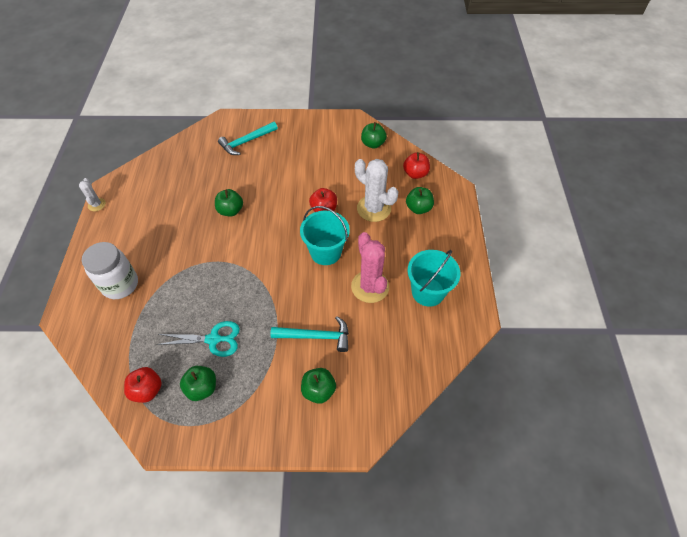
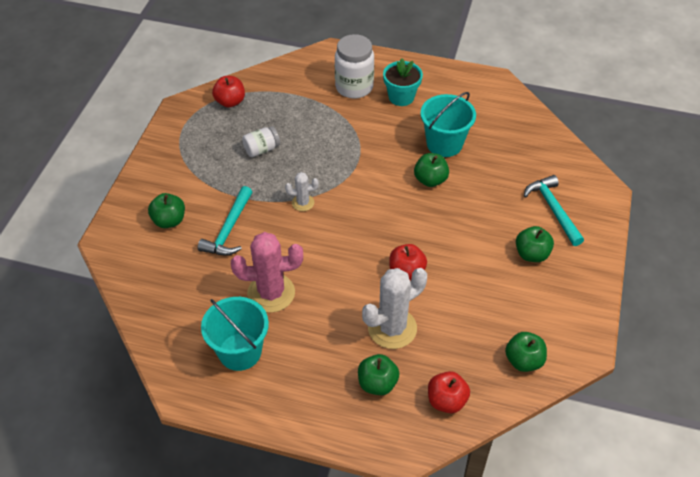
camera: 105 degrees right, 5 degrees down
(97, 204) = (470, 71): white cactus -> white cactus (303, 203)
(133, 246) = (401, 97): none -> turquoise flower pot
(202, 388) = (214, 137): green apple -> green apple (531, 254)
(213, 339) = (261, 149): turquoise scissors -> white jar
(325, 252) = (337, 260): turquoise bucket -> turquoise bucket (444, 144)

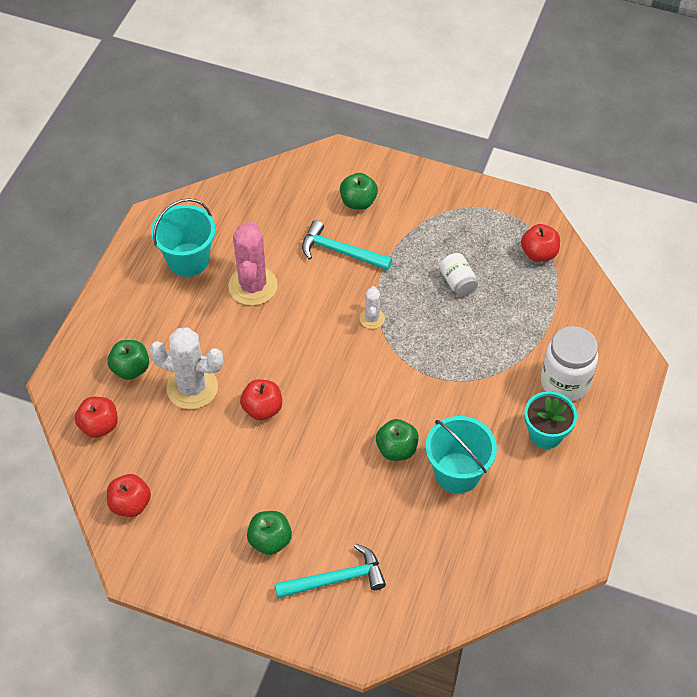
camera: 95 degrees right, 5 degrees up
(392, 328) = (192, 388): white cactus -> white cactus turned 45 degrees counterclockwise
(523, 360) = (130, 504): green apple -> red apple

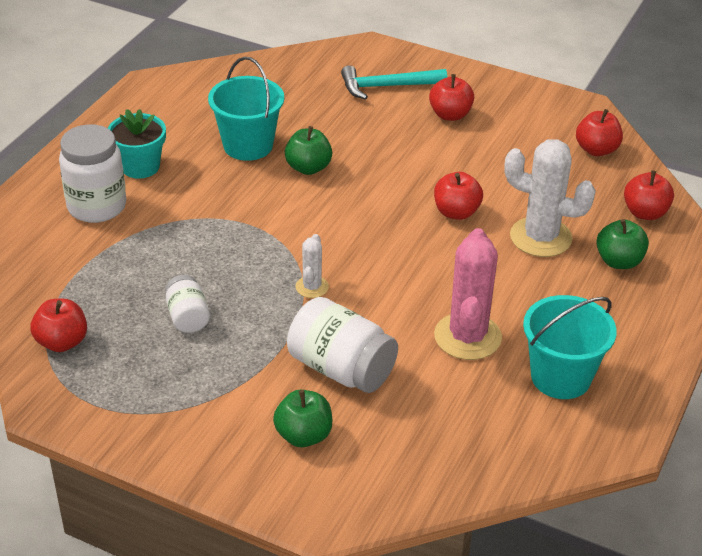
camera: 175 degrees left, 15 degrees down
(270, 540) = (450, 115): green apple -> red apple
(340, 251) = (341, 369): turquoise hammer -> white jar

